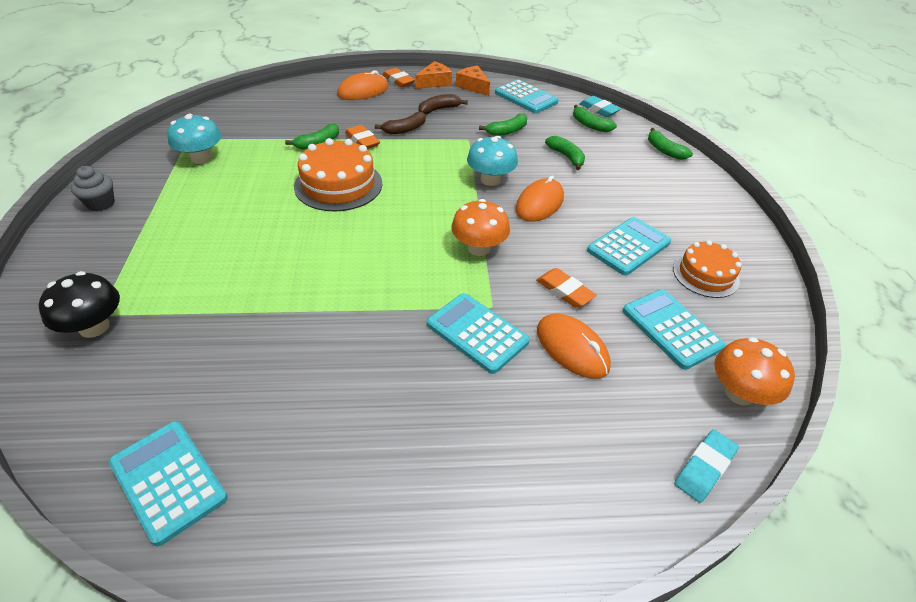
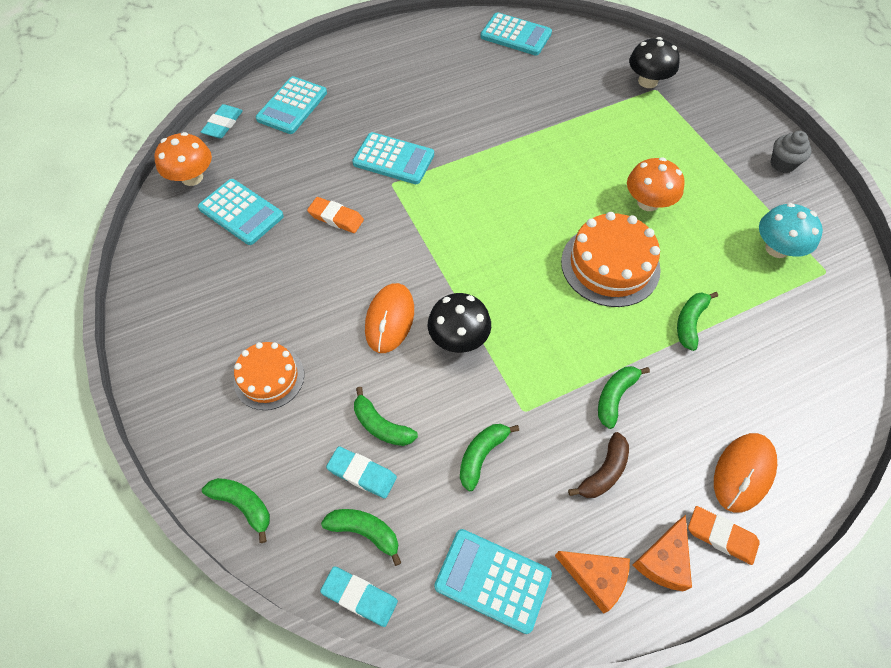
camera: 160 degrees right, 15 degrees up
(362, 140) = (646, 349): orange eraser -> none
(405, 129) = (615, 397): brown banana -> green banana
(479, 248) = (427, 236): orange mushroom -> orange mushroom (648, 202)
(490, 180) = (458, 338): turquoise mushroom -> black mushroom
(572, 348) = (319, 170): orange mouse -> none
(586, 143) = (362, 474): none -> turquoise eraser
(628, 246) = (283, 291): turquoise calculator -> turquoise calculator (292, 106)
(705, 275) = (205, 281): orange cake -> orange cake (269, 377)

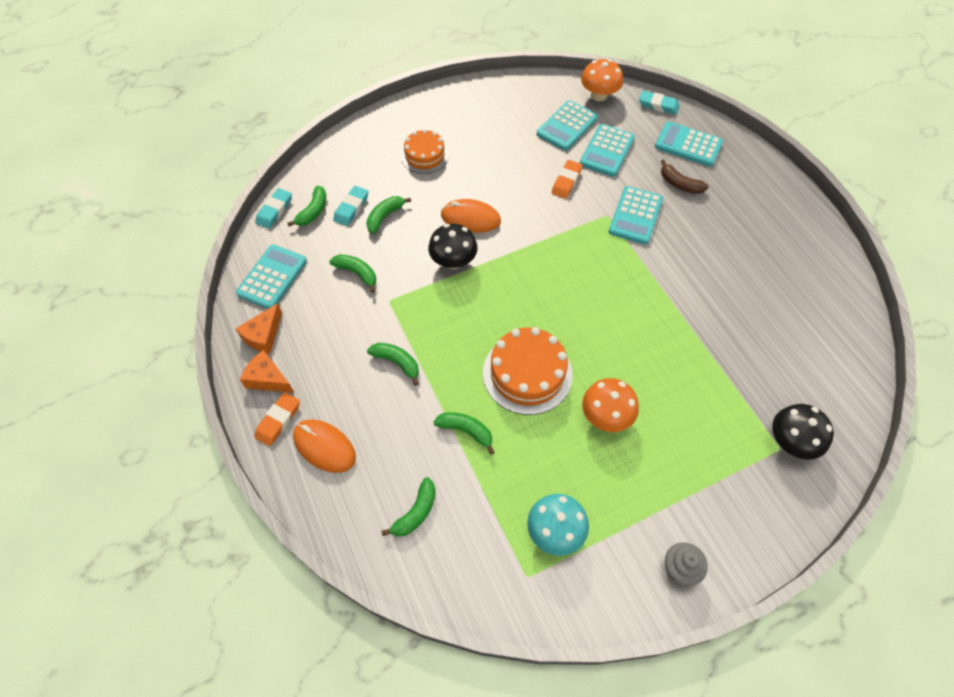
camera: 90 degrees right, 0 degrees up
(243, 505) = (338, 153): green banana -> green banana (416, 512)
(516, 35) = (836, 315): turquoise calculator -> turquoise calculator (607, 151)
(604, 472) = (336, 348): brown banana -> brown banana (679, 184)

